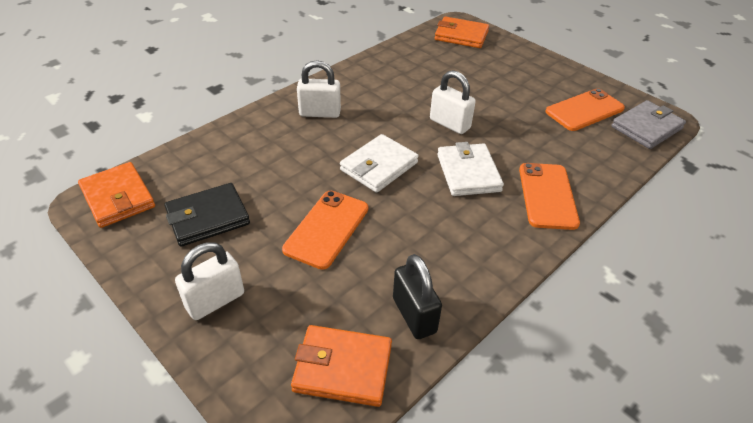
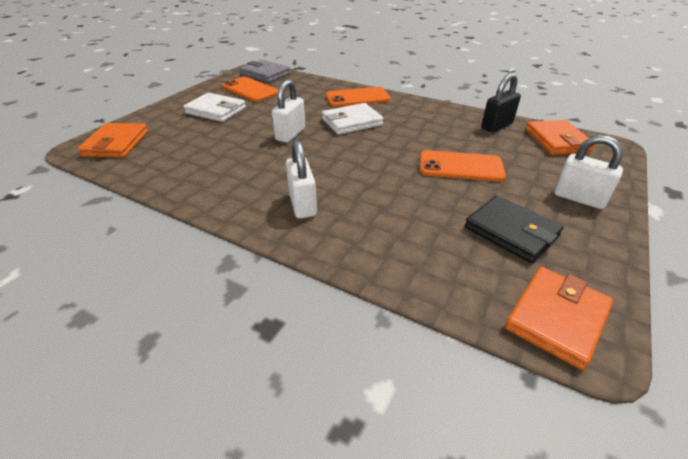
camera: 105 degrees left, 5 degrees down
(379, 166) = (369, 157): white wallet -> white wallet (216, 110)

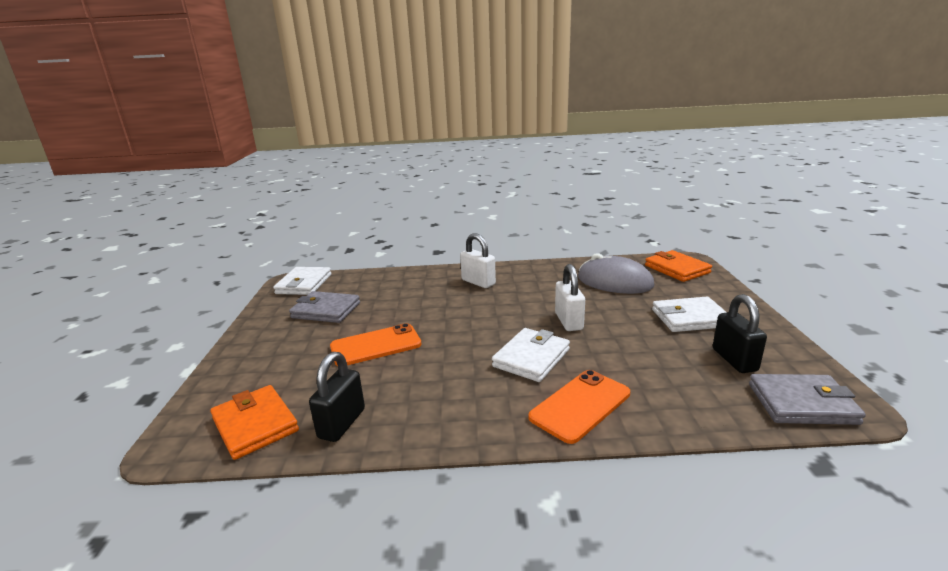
camera: 150 degrees right, 15 degrees down
(188, 152) = (614, 282): none -> grey mouse
(250, 90) = (734, 360): orange phone -> black padlock
(511, 232) = (326, 310): black wallet -> grey wallet
(556, 318) = (304, 284): orange wallet -> white wallet
(578, 198) = (261, 351): white padlock -> none

